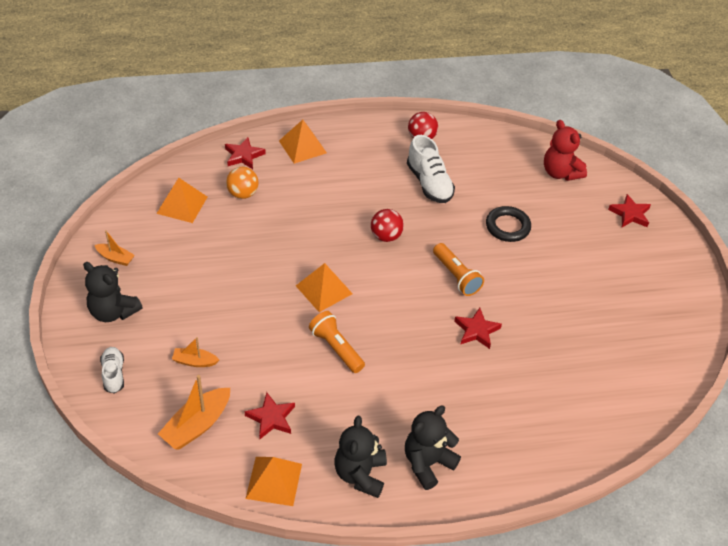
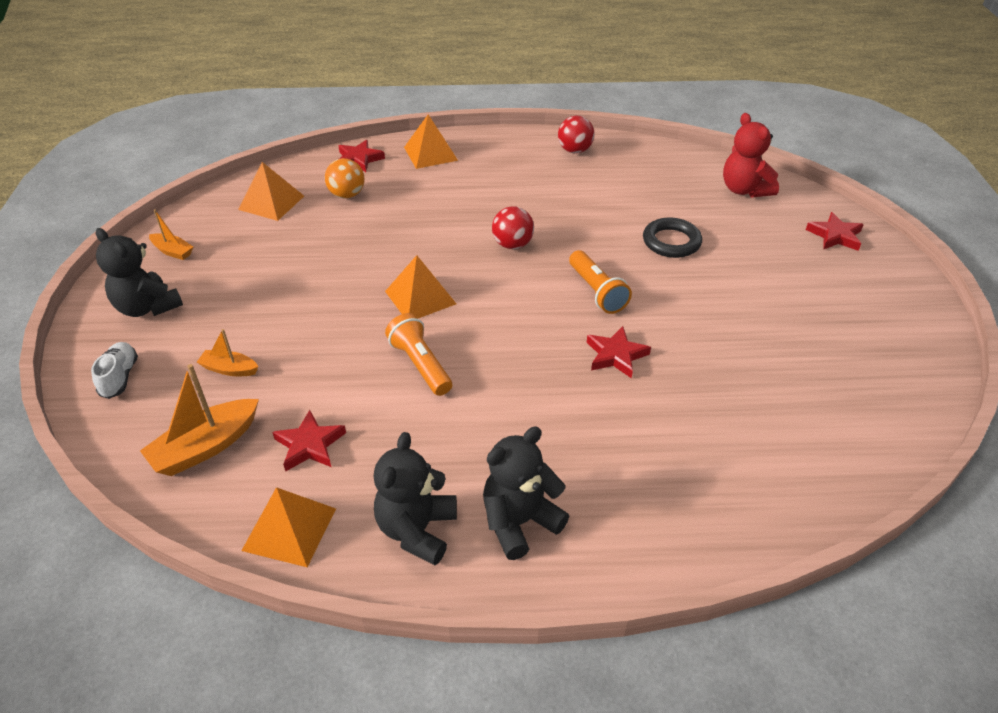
camera: 10 degrees right, 5 degrees down
(429, 183) = (577, 194): white shoe -> none

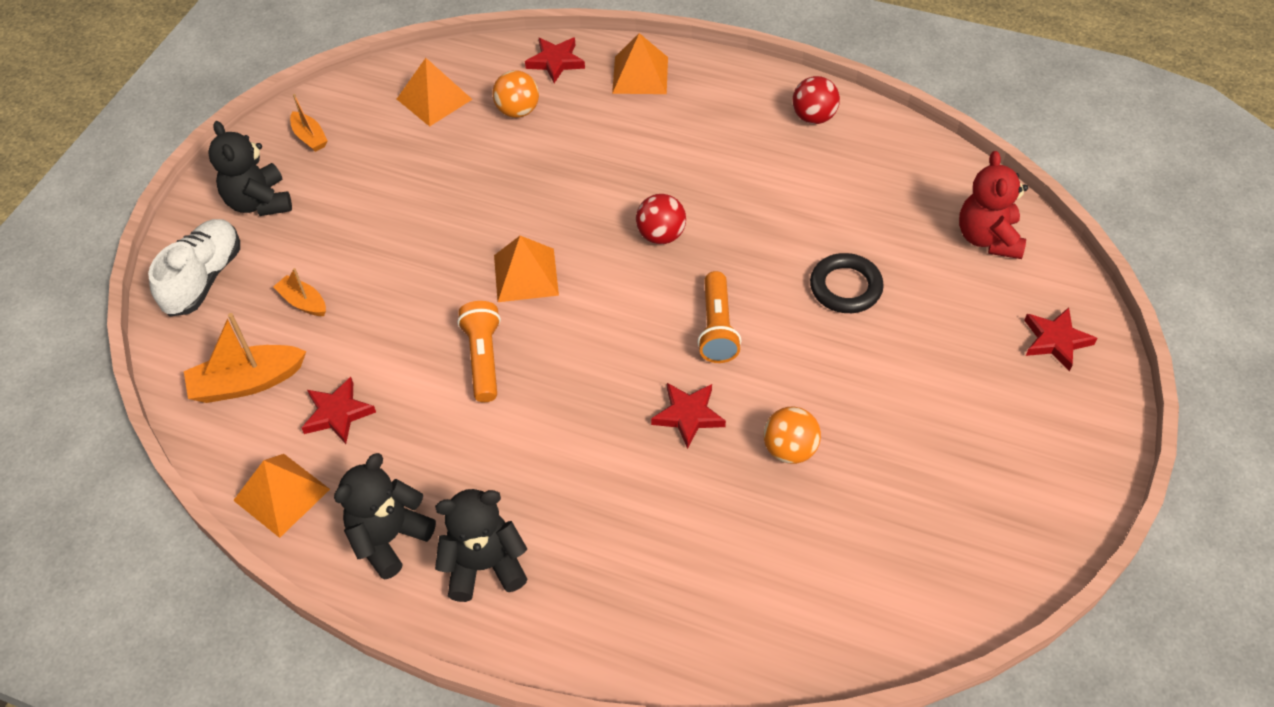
camera: 25 degrees right, 10 degrees up
(120, 377) = (204, 278): white shoe -> white shoe, size x1.63
(709, 355) = (790, 449): none -> orange ball

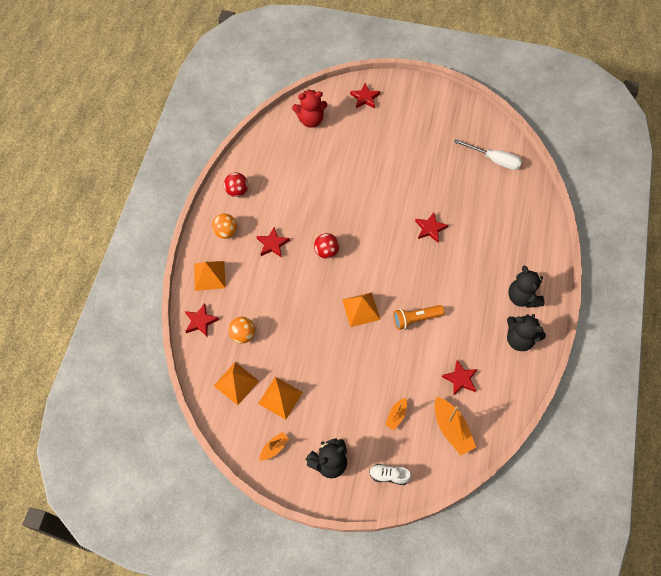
camera: 100 degrees left, 10 degrees up
(204, 278) = (389, 475): white shoe -> white shoe, size x0.61
(281, 494) = (510, 392): orange pyramid -> orange pyramid (280, 398)
(690, 159) = (272, 244): none -> red star
(717, 328) = (380, 222): orange flashlight -> none
(790, 449) = (439, 189): orange ball -> orange ball (226, 232)
(845, 287) = (347, 173): black ring -> none
(868, 584) = (494, 160): none -> white screwdriver

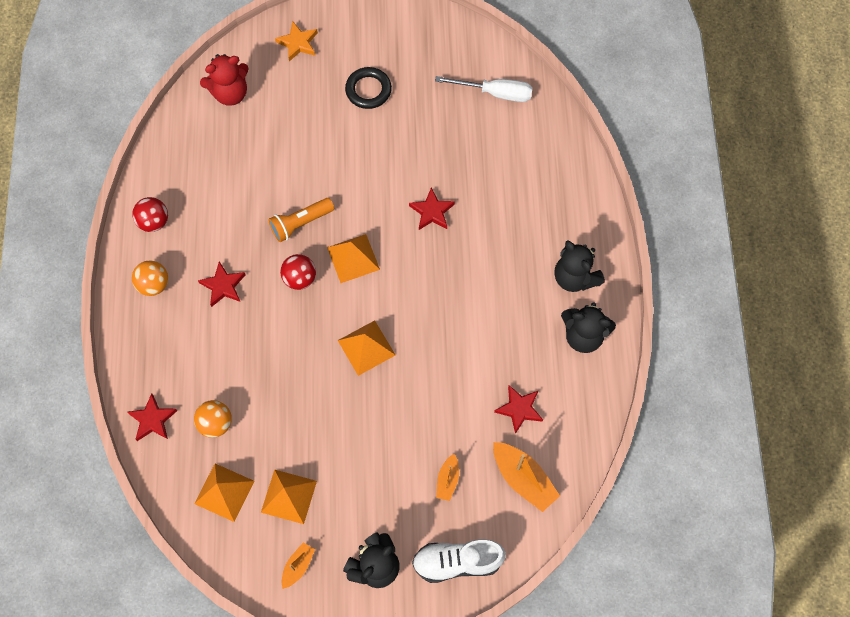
camera: 15 degrees left, 5 degrees up
(209, 275) = (147, 352): orange pyramid -> orange pyramid (353, 258)
(365, 98) = (298, 43): red star -> orange star
(389, 475) = (457, 562): white shoe -> white shoe, size x1.63
(405, 138) = (368, 90): none -> black ring
(415, 319) = (442, 342): orange flashlight -> orange flashlight (300, 223)

